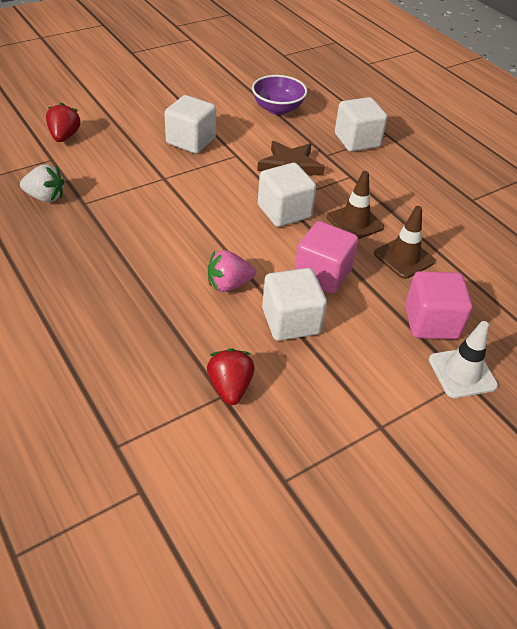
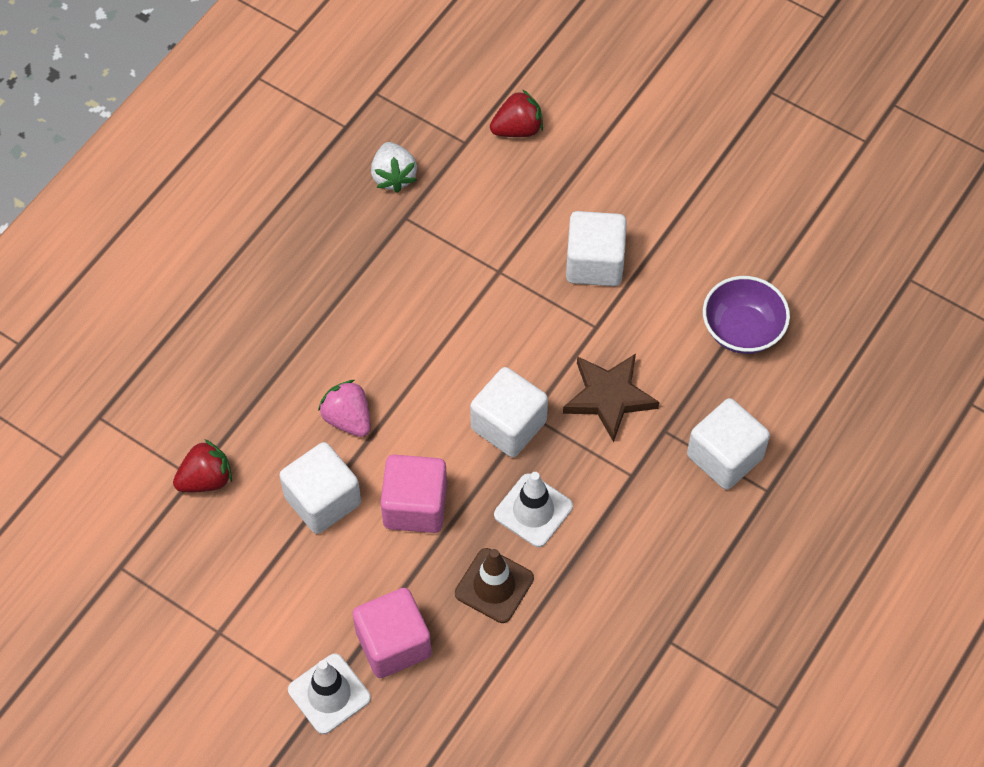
camera: 70 degrees right, 15 degrees up
(355, 222) = (533, 510): brown traffic cone -> white traffic cone

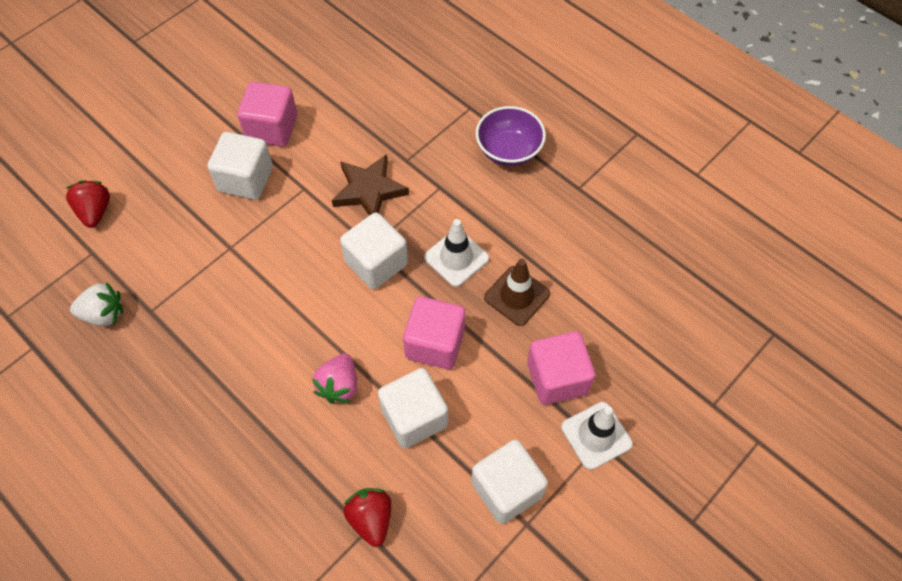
camera: 80 degrees left, 0 degrees up
(348, 419) = (339, 385): pink strawberry -> pink strawberry turned 45 degrees counterclockwise
(675, 272) = (272, 128): none -> pink cube
(724, 456) = (437, 127): white cube -> white cube (506, 489)
(742, 330) = (335, 97): purple bowl -> purple bowl (509, 150)

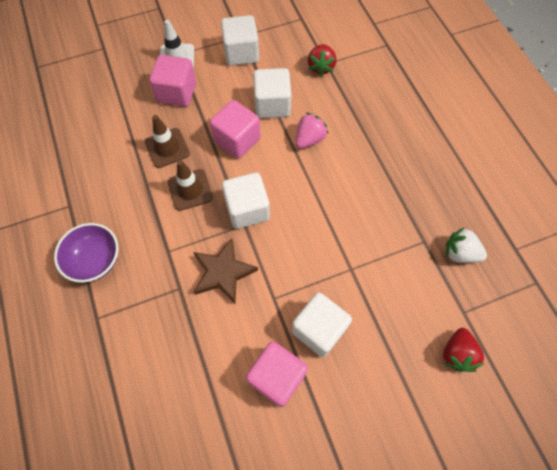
camera: 155 degrees left, 5 degrees up
(456, 258) = (190, 190): white traffic cone -> brown traffic cone

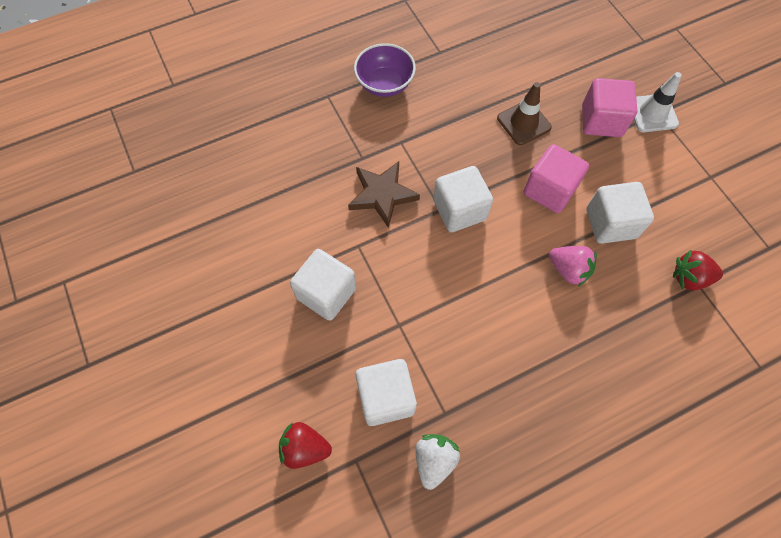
camera: 85 degrees right, 0 degrees up
(190, 190) = (475, 152): brown traffic cone -> none
(241, 53) = (682, 180): white cube -> white cube (386, 397)
(277, 377) = (276, 256): pink cube -> none

